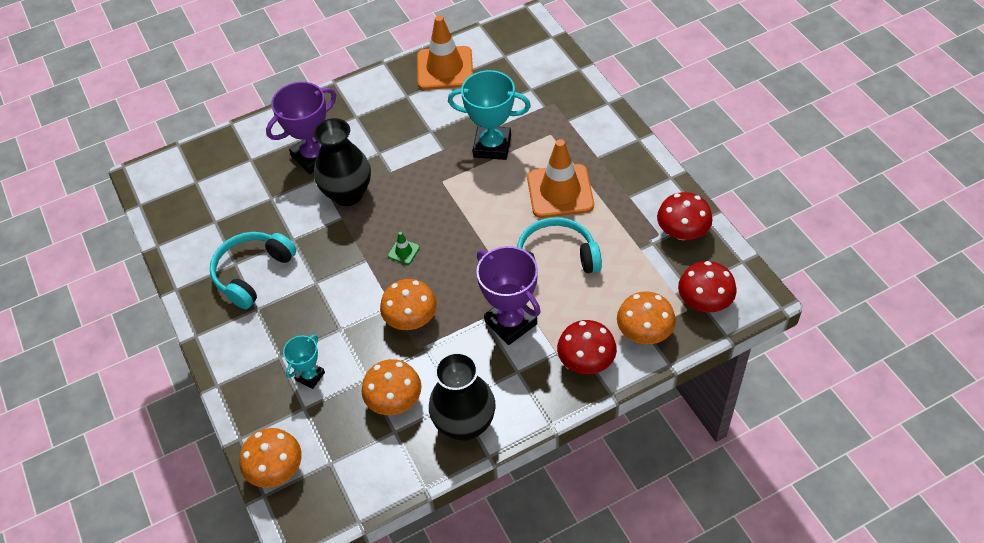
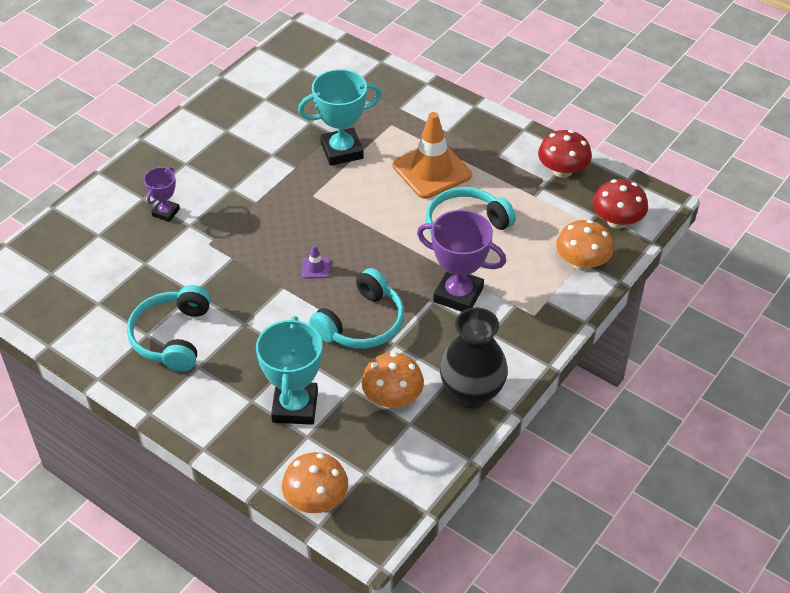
camera: 30 degrees left, 5 degrees down
(310, 376) = (295, 407): turquoise trophy -> turquoise trophy, size x1.80
(314, 157) = (166, 212): purple trophy -> purple trophy, size x0.56
(348, 194) = (224, 235): black vase -> none
(403, 251) = (315, 268): green traffic cone -> purple traffic cone
(411, 319) = (362, 323): orange mushroom -> turquoise headphones
(445, 68) = (249, 96): orange traffic cone -> none
(586, 361) = (546, 303): red mushroom -> none

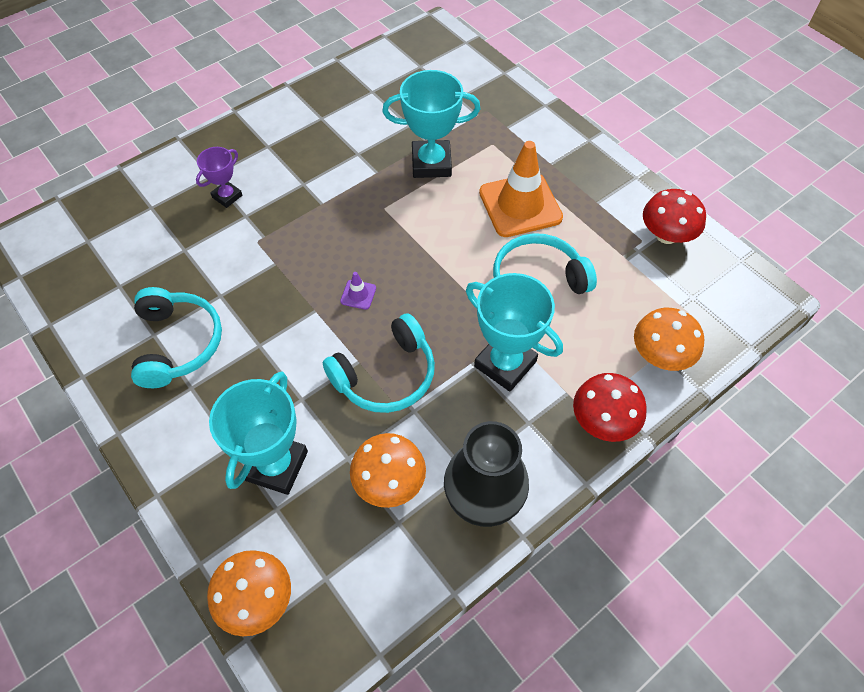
camera: 15 degrees right, 10 degrees up
(172, 337) = (178, 344): turquoise headphones -> turquoise headphones turned 150 degrees clockwise
(458, 295) = (505, 364): purple trophy -> turquoise trophy
(617, 221) = (715, 310): red mushroom -> red mushroom (603, 421)

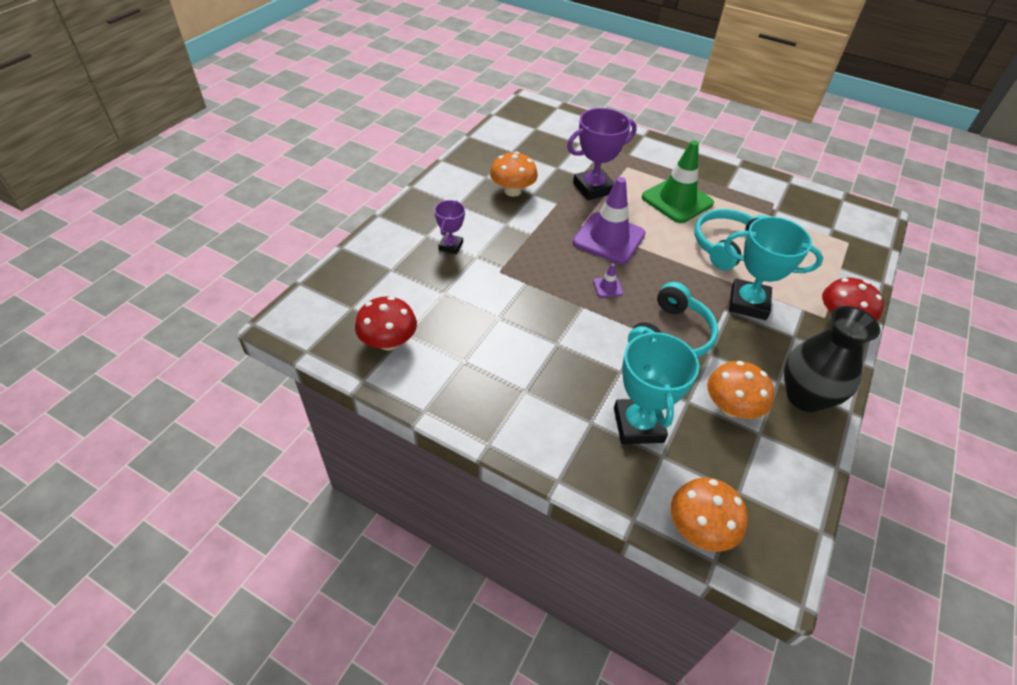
camera: 25 degrees left, 10 degrees down
(178, 344) = (490, 362): turquoise headphones -> none
(403, 234) = (609, 238): none -> purple traffic cone
(431, 163) = (593, 188): turquoise trophy -> purple trophy
(520, 205) = (677, 200): orange traffic cone -> green traffic cone
(660, 355) = (842, 269): orange mushroom -> orange mushroom (512, 191)
(666, 235) = (786, 196): red mushroom -> red mushroom (388, 342)

